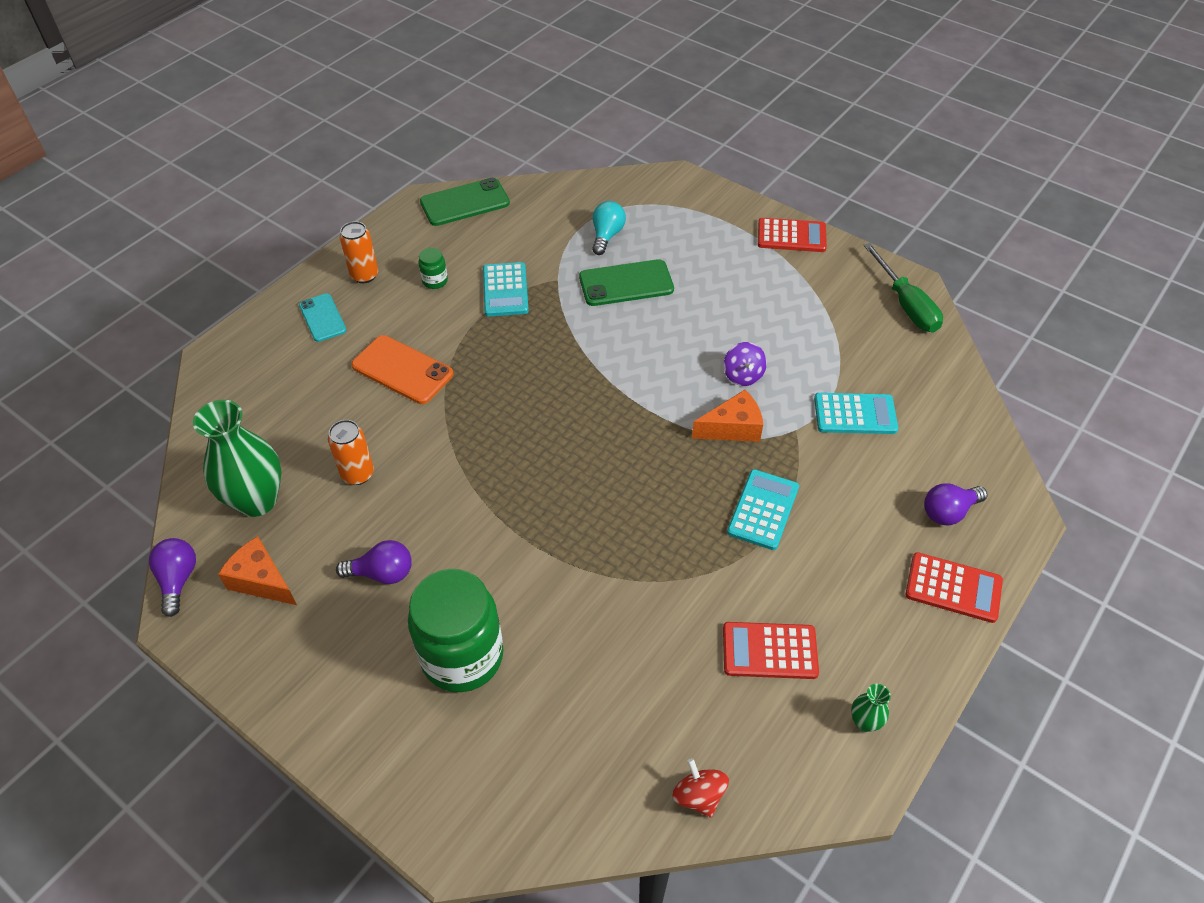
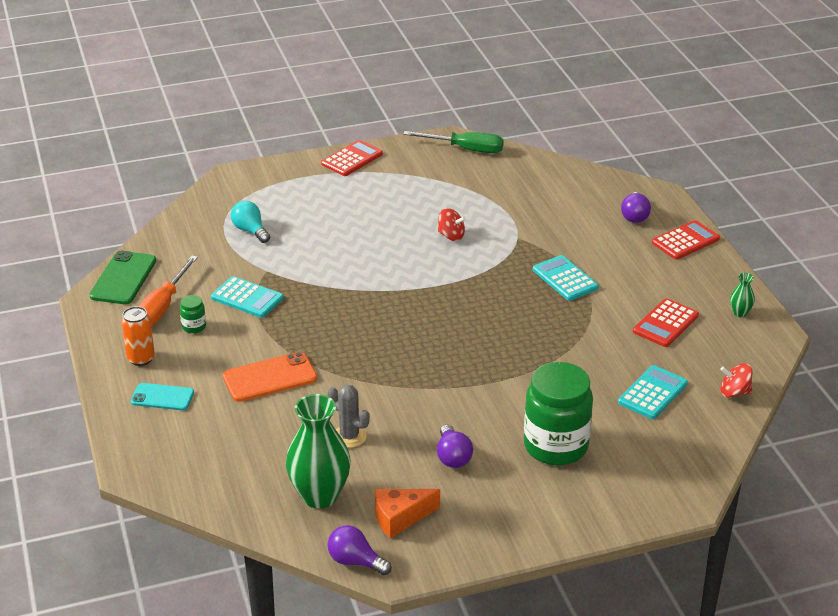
camera: 55 degrees left, 15 degrees down
(357, 474) = (349, 436): orange can -> grey cactus
(382, 573) = (452, 457): purple light bulb -> purple light bulb turned 135 degrees clockwise
(447, 247) = (163, 306): none -> orange screwdriver
(626, 283) = (309, 243): green phone -> none
(733, 428) = (490, 260): orange cheese -> none
(743, 375) = (451, 236): purple spinning top -> red spinning top
(855, 414) = (530, 211): turquoise calculator -> turquoise calculator (652, 393)

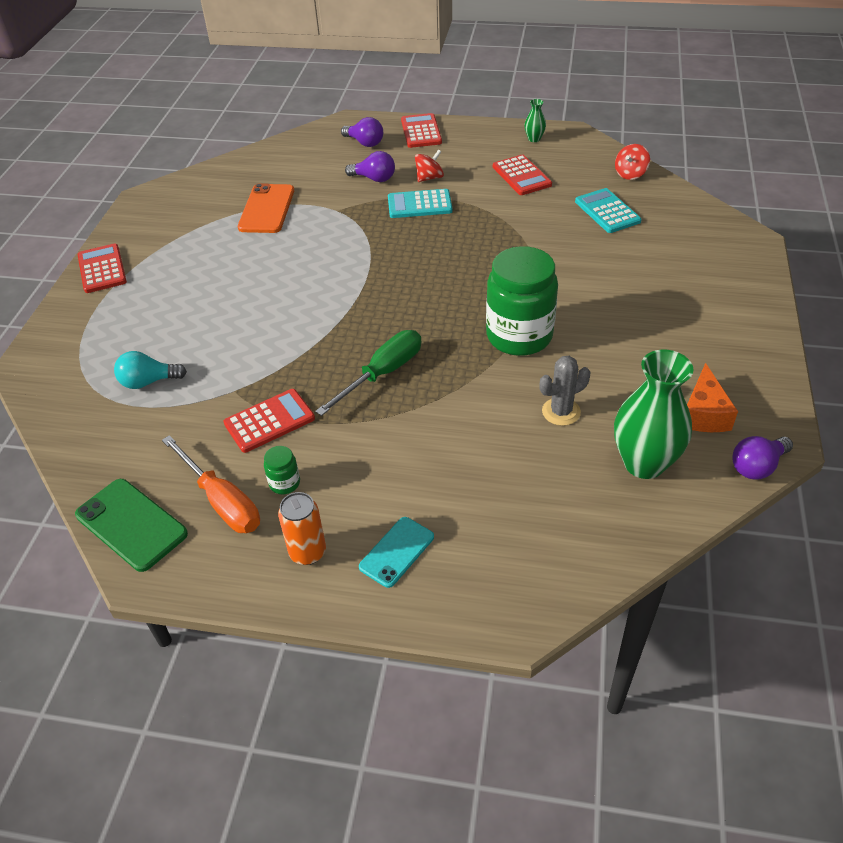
camera: 60 degrees left, 10 degrees up
(247, 298) = (269, 421): turquoise calculator -> red calculator
(270, 378) = (425, 444): orange phone -> orange phone (267, 209)
(451, 236) = (296, 247): red spinning top -> red spinning top (429, 178)
(452, 457) = (630, 350): purple light bulb -> purple light bulb (374, 178)
(465, 149) = (169, 196): green screwdriver -> green screwdriver (382, 373)
(555, 446) = (648, 284): green jar -> green jar (519, 336)

